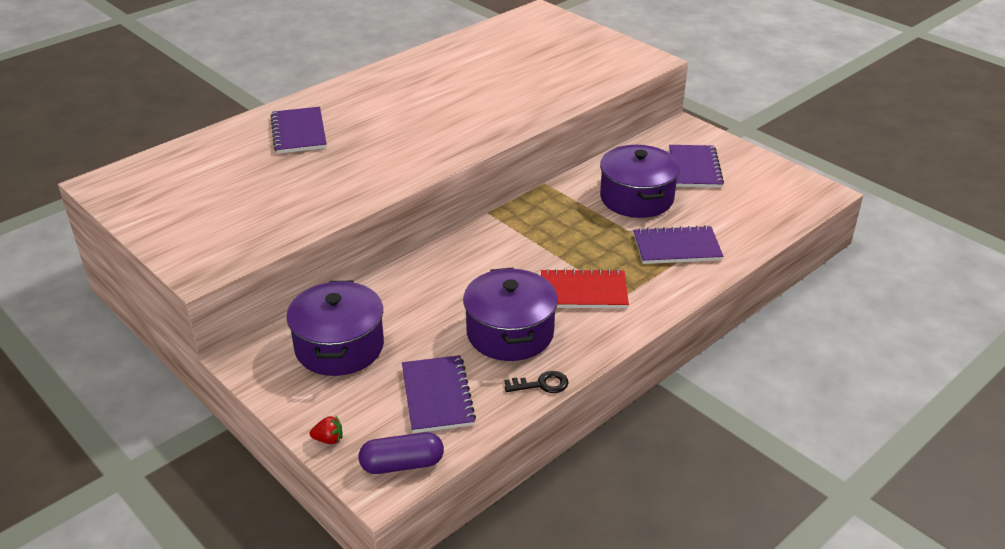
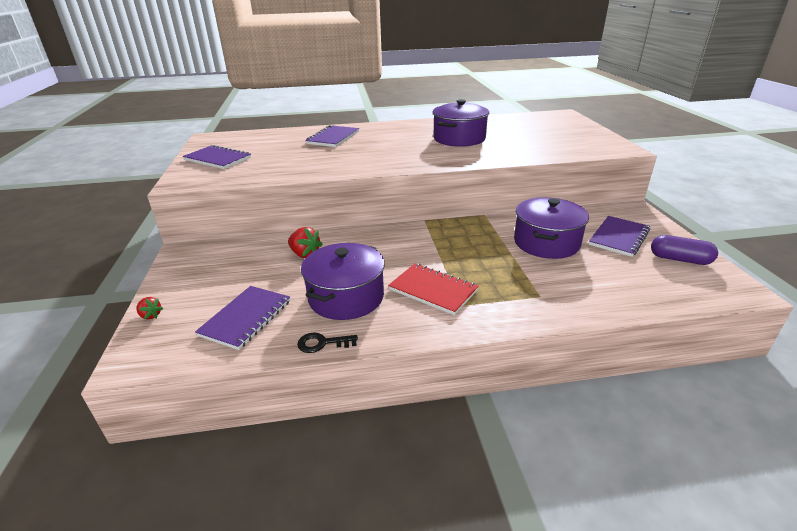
camera: 35 degrees right, 5 degrees down
(339, 347) = (236, 263): purple pot -> purple pot (459, 138)
(402, 464) = (162, 354): purple capsule -> purple capsule (680, 259)
(405, 305) = (305, 254): none -> red strawberry
(542, 384) = (322, 343): black key -> black key turned 150 degrees clockwise
(677, 247) = (546, 286): purple notebook -> purple notebook (218, 159)

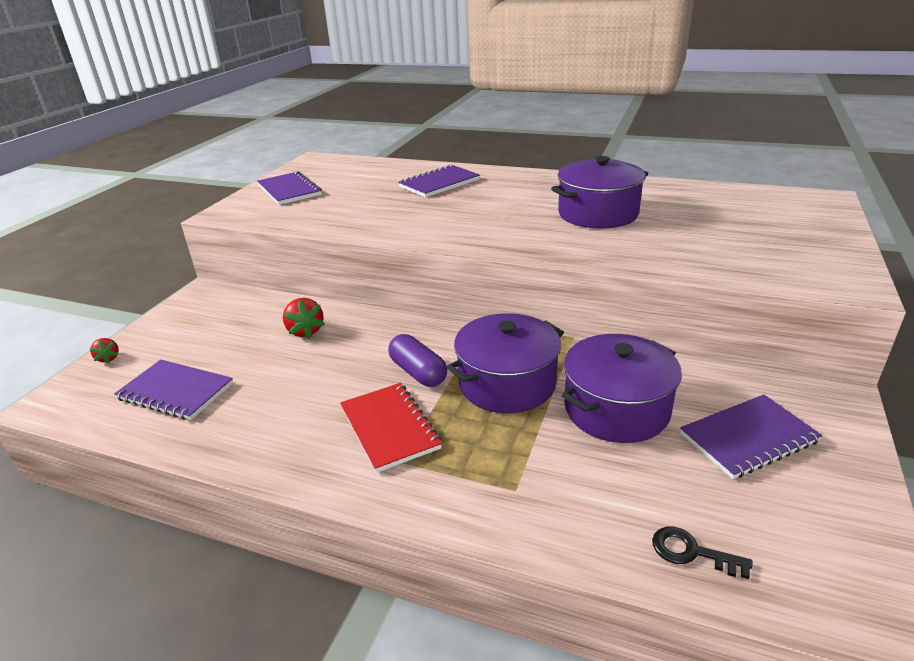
camera: 30 degrees right, 0 degrees up
(246, 318) = (175, 392): purple notebook -> purple notebook turned 60 degrees clockwise
(322, 343) = (208, 451): black key -> black key (691, 552)
(346, 297) = (289, 402): purple pot -> purple pot (507, 383)
(680, 259) = (820, 515): purple capsule -> purple capsule (418, 372)

